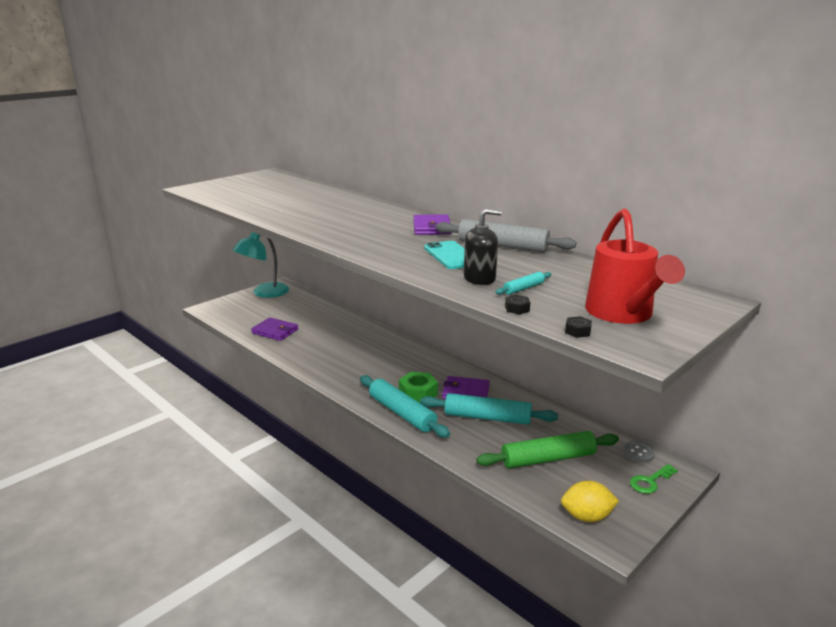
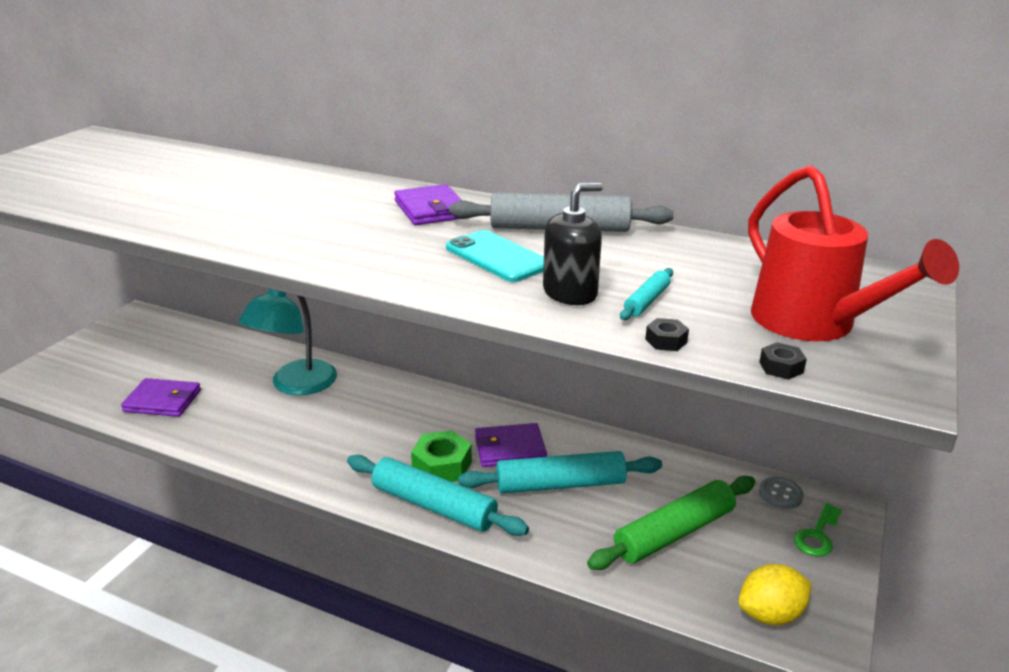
camera: 20 degrees left, 5 degrees up
(264, 293) = (113, 334): turquoise lamp -> turquoise lamp (295, 385)

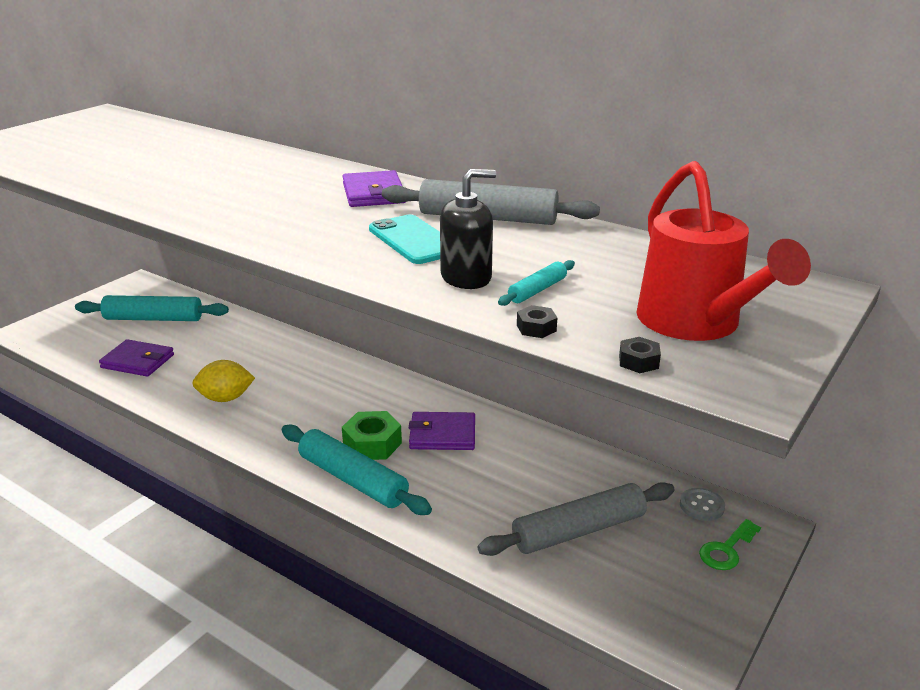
camera: 10 degrees right, 0 degrees up
(295, 385) = (260, 358): turquoise lamp -> none
(560, 484) = (480, 473): turquoise rolling pin -> turquoise rolling pin (154, 318)
(674, 533) = (578, 530): green rolling pin -> grey rolling pin
(770, 614) = (650, 619): yellow lemon -> yellow lemon (226, 398)

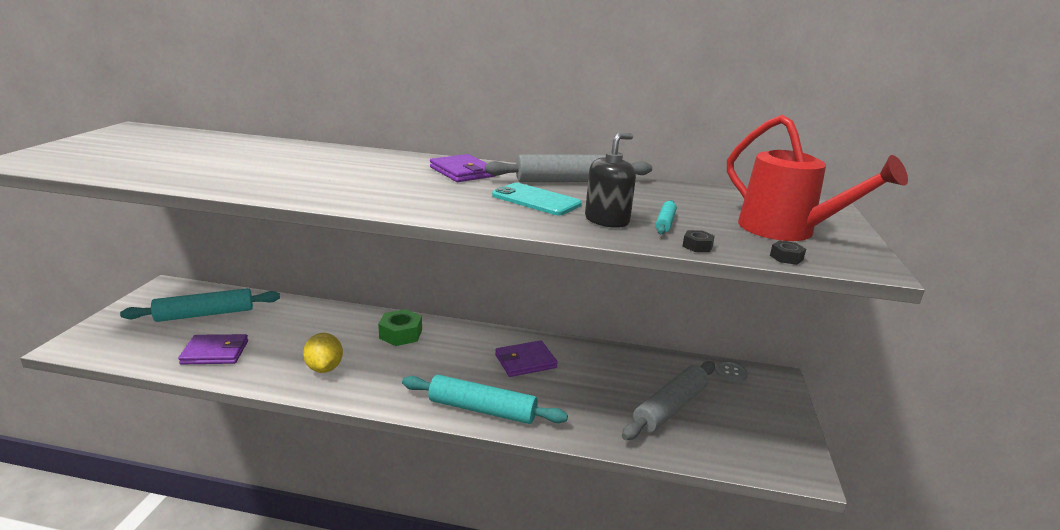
camera: 25 degrees left, 5 degrees down
(226, 398) = (324, 368): yellow lemon -> yellow lemon turned 75 degrees counterclockwise
(372, 444) = (477, 379): green nut -> green nut (400, 334)
(726, 549) = (767, 397): green key -> none

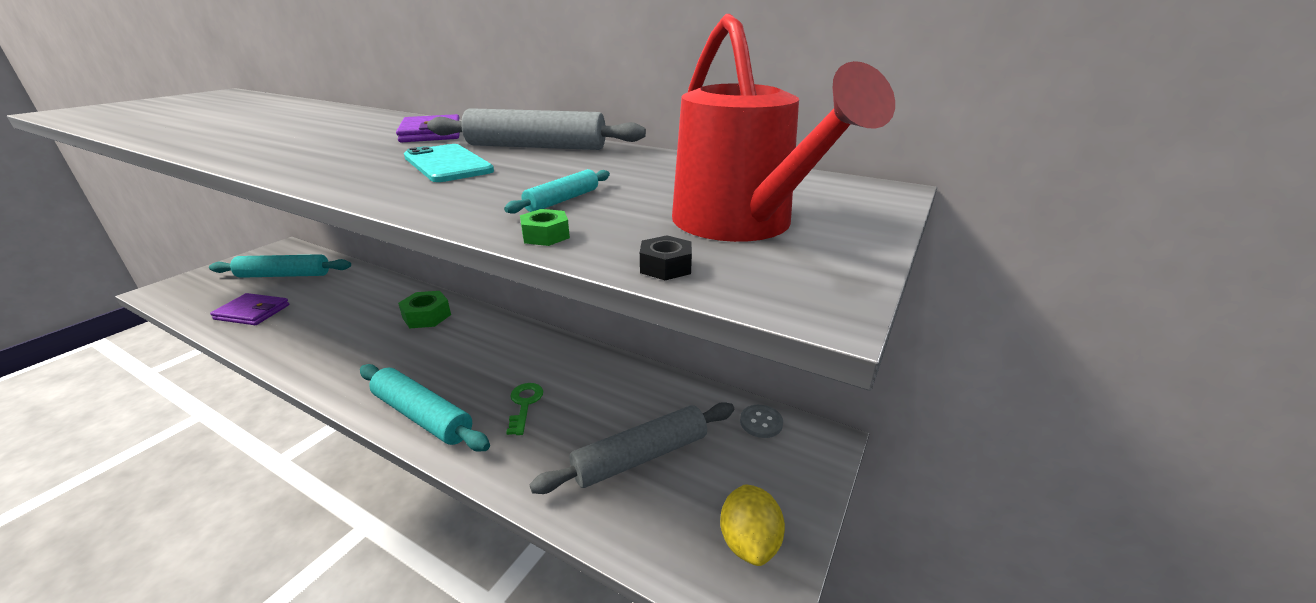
camera: 20 degrees right, 5 degrees up
(324, 368) = (323, 342): yellow lemon -> yellow lemon (749, 542)
(525, 361) = (521, 366): purple wallet -> none
(555, 388) = (524, 404): none -> green key
(607, 220) = (486, 192): black soap dispenser -> none
(697, 246) = (545, 235): black nut -> green nut

